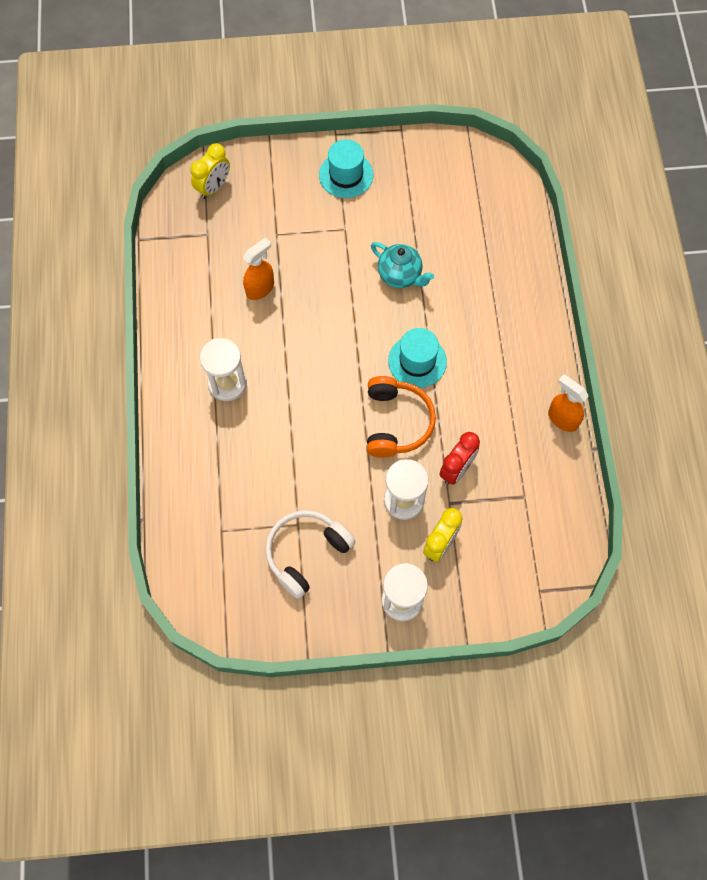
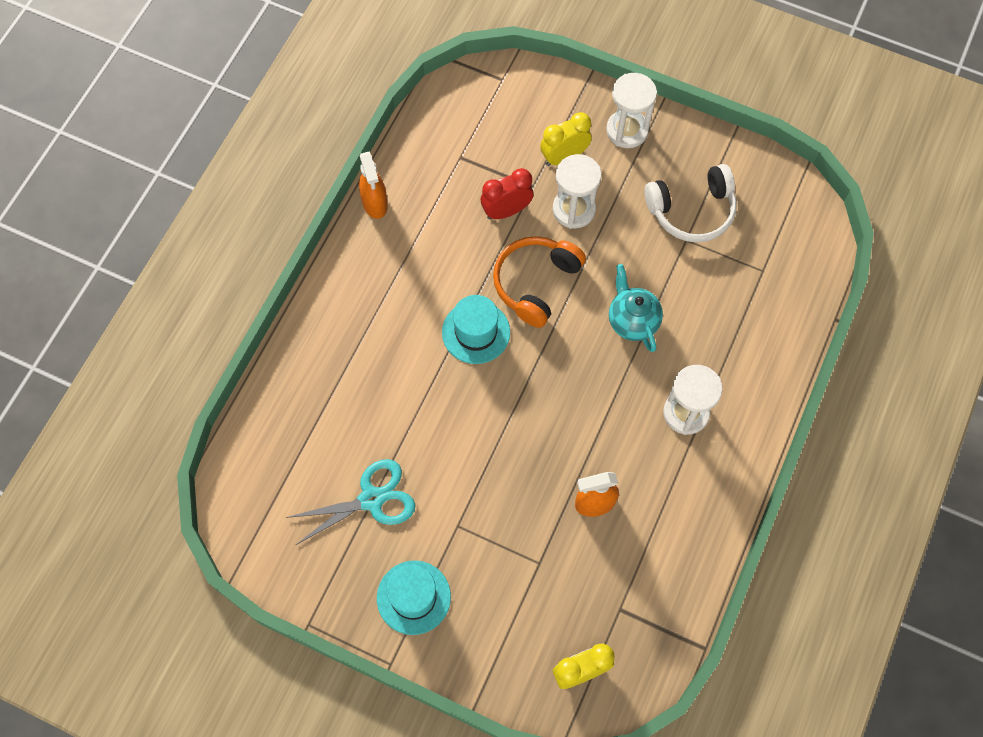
camera: 150 degrees left, 0 degrees up
(400, 276) = (432, 434): turquoise teapot -> turquoise teapot (632, 321)
(413, 215) = (371, 499): none -> turquoise scissors

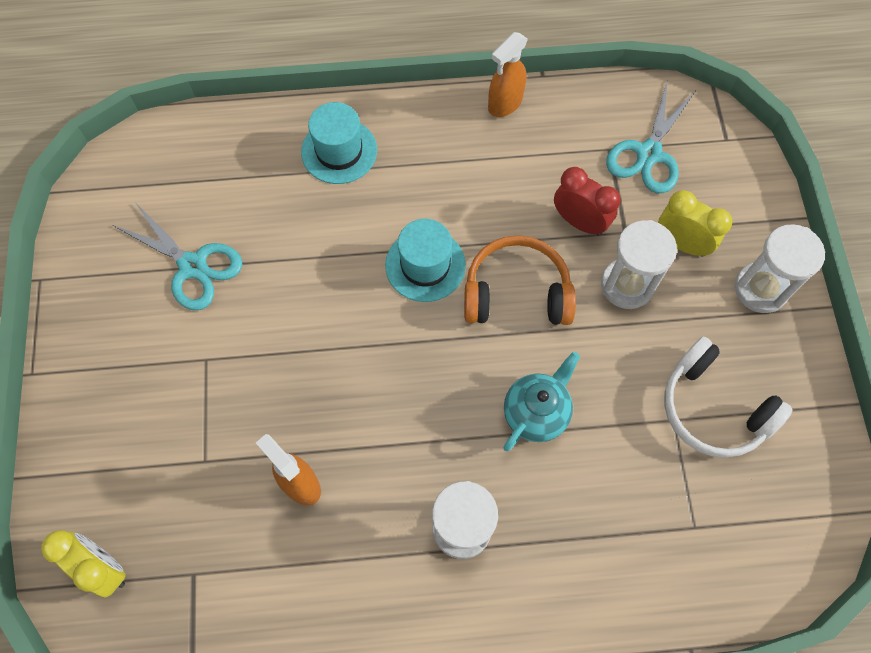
camera: 60 degrees right, 0 degrees up
(413, 597) = (109, 358): turquoise hat -> turquoise hat (339, 151)
(481, 134) = (649, 153): none -> turquoise scissors

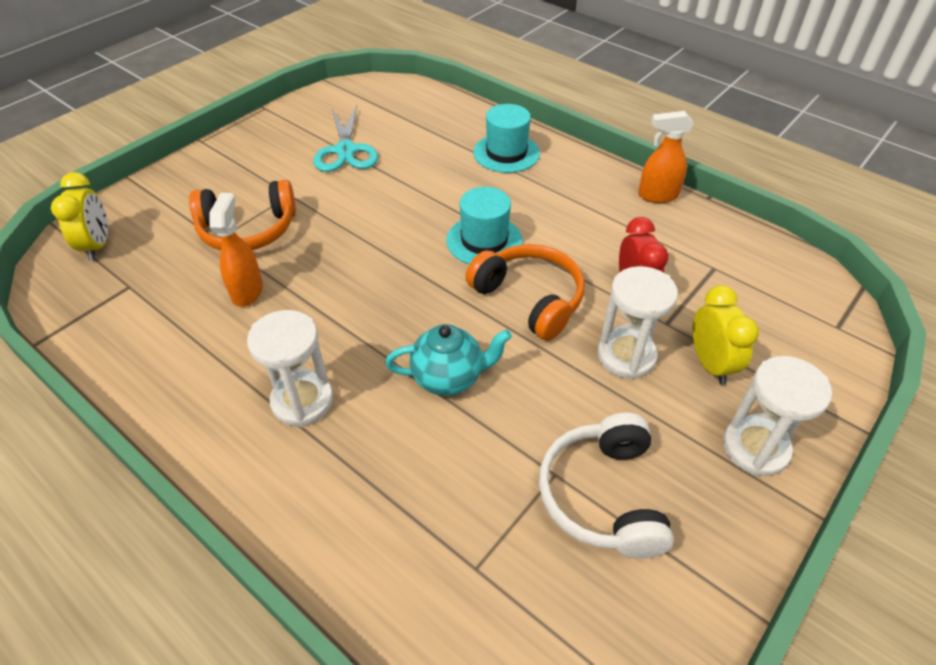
camera: 45 degrees right, 20 degrees down
(219, 428) = (248, 230): none -> orange headphones
(649, 153) = (748, 291): turquoise scissors -> none

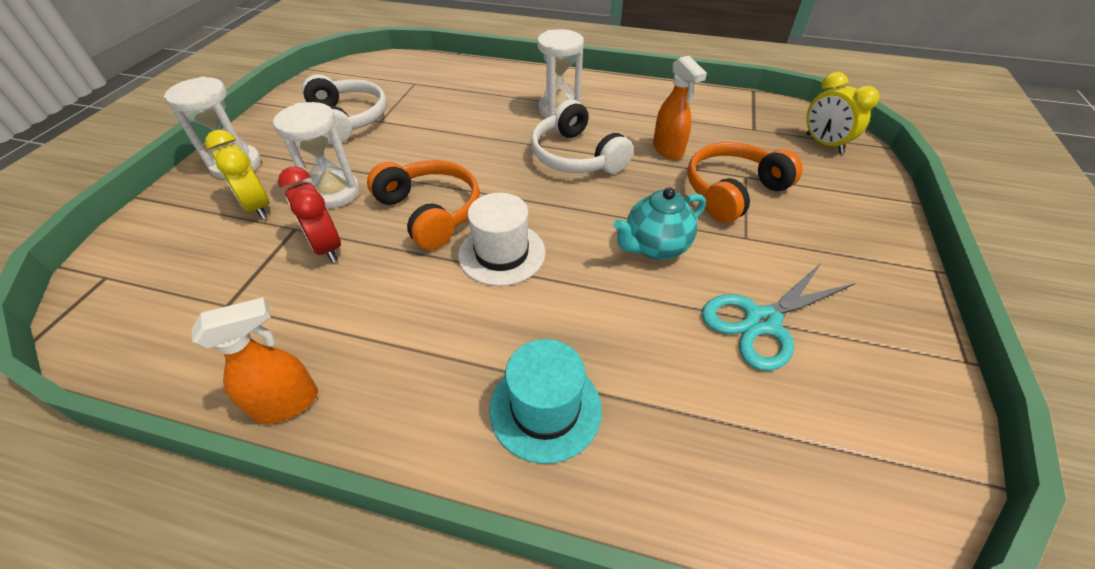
camera: 155 degrees right, 0 degrees up
(346, 150) = (762, 321): turquoise scissors -> turquoise scissors turned 90 degrees counterclockwise
(346, 316) = (576, 156): none -> white headphones
(449, 378) = (471, 144): turquoise teapot -> turquoise teapot (655, 247)
(484, 240) = (502, 253): turquoise hat -> white hat
(529, 298) = (431, 212): orange headphones -> orange headphones turned 150 degrees counterclockwise

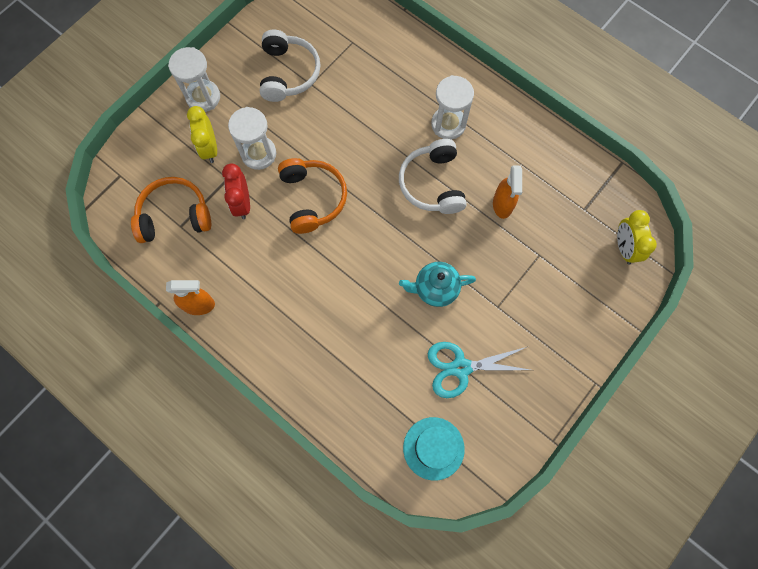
camera: 25 degrees right, 25 degrees up
(502, 253) = (341, 253): white hat -> none
(545, 408) = (318, 364): turquoise hat -> turquoise hat (433, 448)
(732, 191) = (519, 264): orange headphones -> orange headphones (174, 215)

